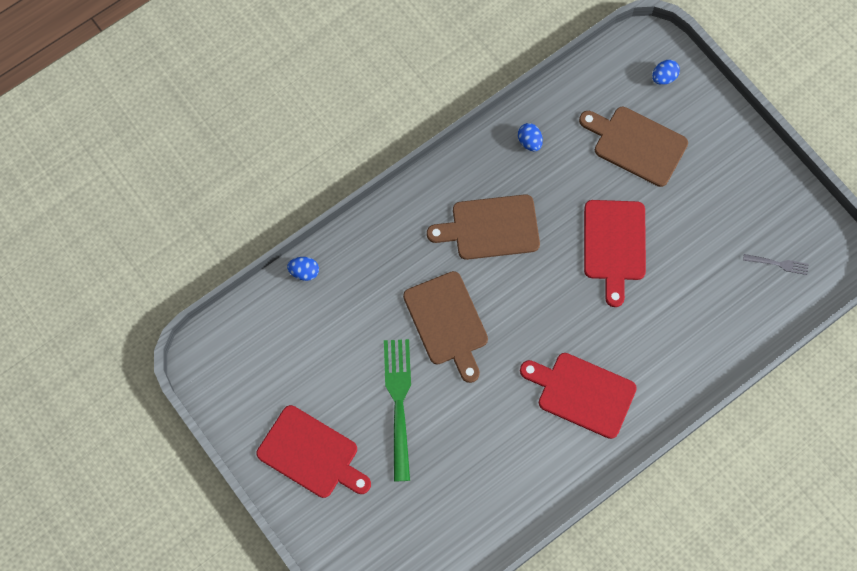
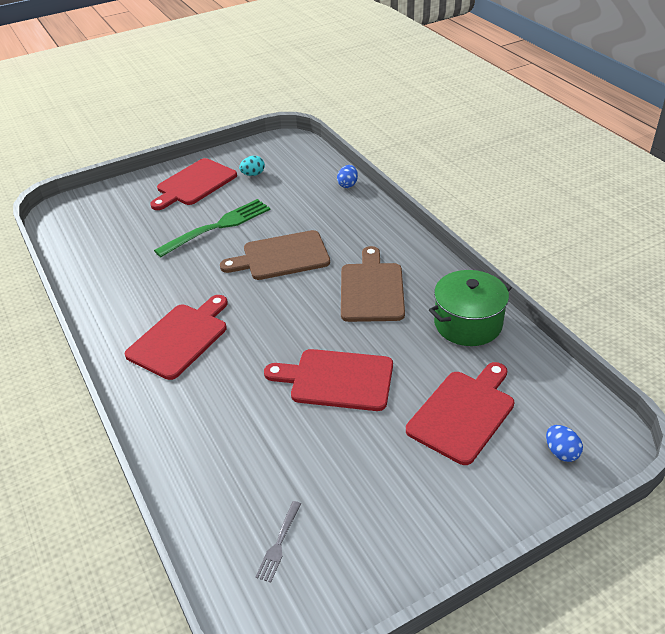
camera: 100 degrees right, 30 degrees down
(286, 386) = (253, 174): none -> turquoise egg
(399, 402) = (218, 226): green fork -> green fork turned 45 degrees counterclockwise
(529, 142) = (468, 323): blue egg -> green pot
(636, 144) = (463, 413): brown cutting board -> red cutting board

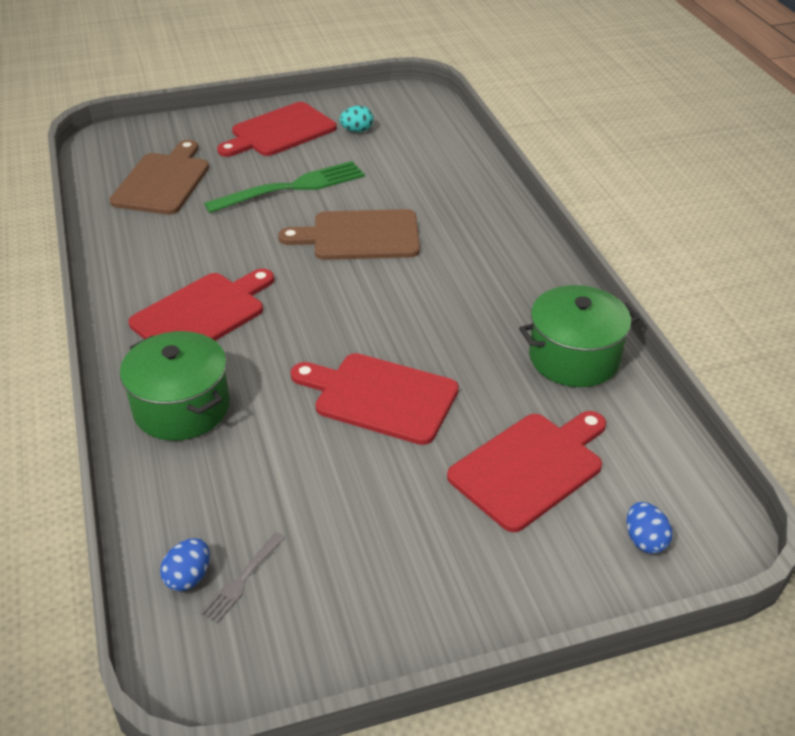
camera: 10 degrees right, 0 degrees up
(188, 416) = (181, 407): none -> green pot
(347, 185) = (474, 160): blue egg -> blue egg (188, 577)
(372, 289) = (462, 294): brown cutting board -> brown cutting board (163, 181)

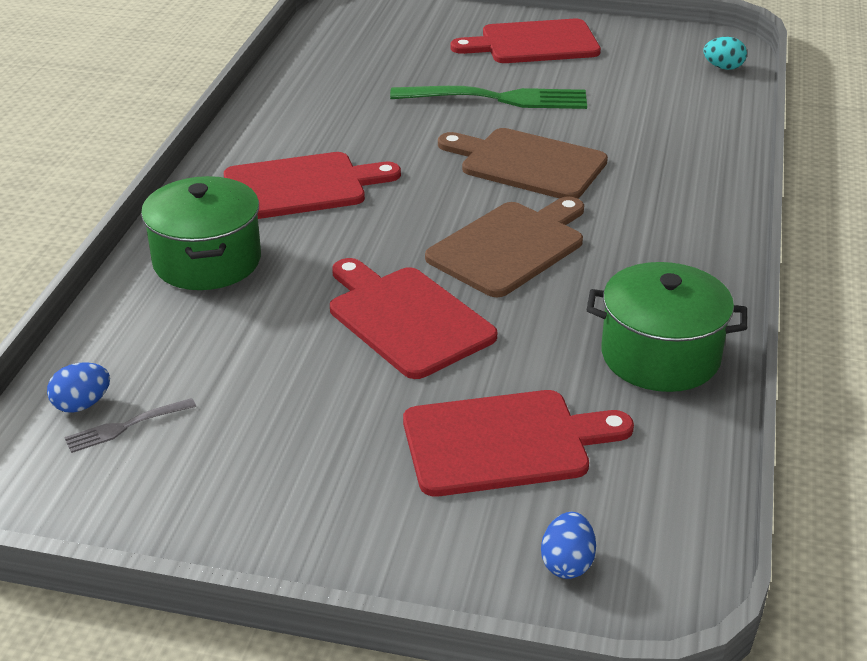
camera: 30 degrees right, 5 degrees down
(163, 181) = (372, 59): brown cutting board -> brown cutting board (510, 246)
(357, 130) = (620, 63): turquoise egg -> turquoise egg (723, 67)

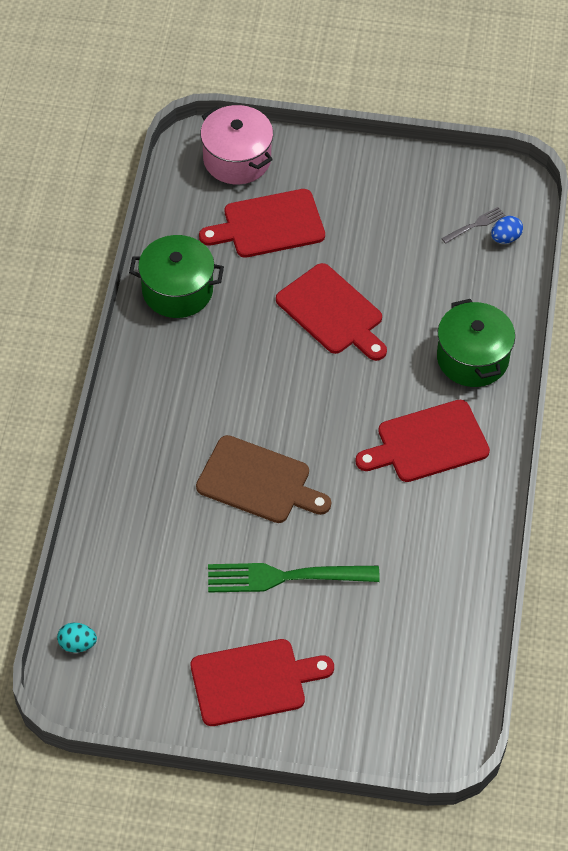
camera: 175 degrees right, 20 degrees up
(510, 246) = (269, 383): brown cutting board -> none
(567, 563) = (237, 159): blue egg -> pink pot

